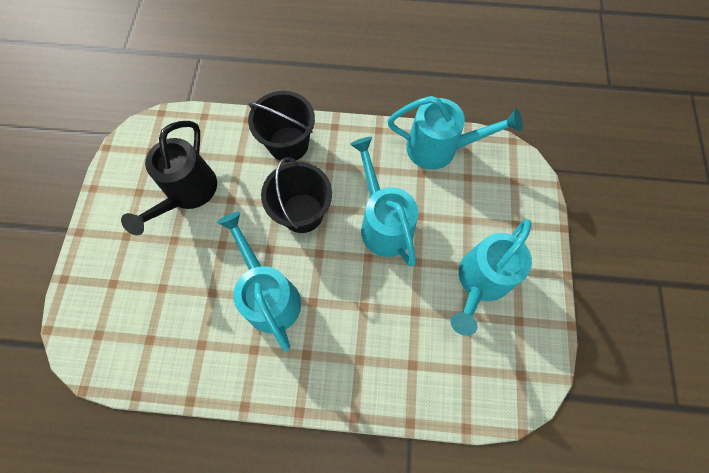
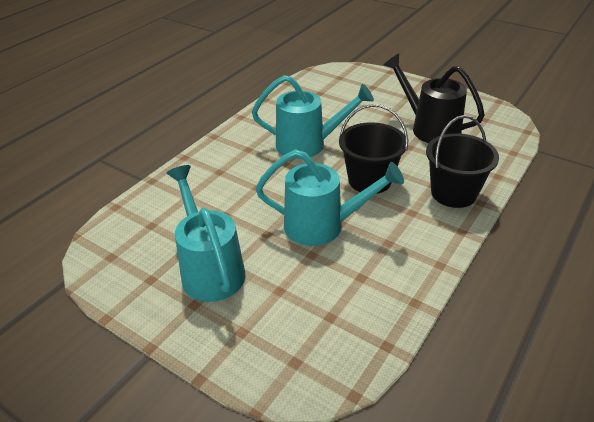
camera: 120 degrees right, 30 degrees down
(439, 148) = (385, 308): turquoise watering can -> none

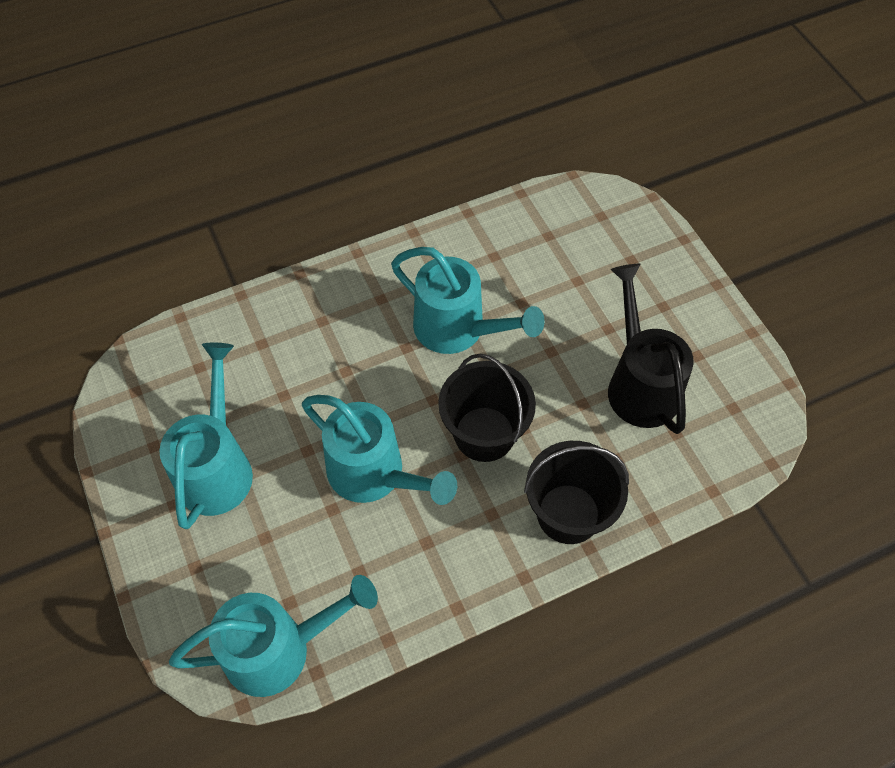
camera: 30 degrees right, 20 degrees up
(348, 346) = (280, 649): none -> turquoise watering can

